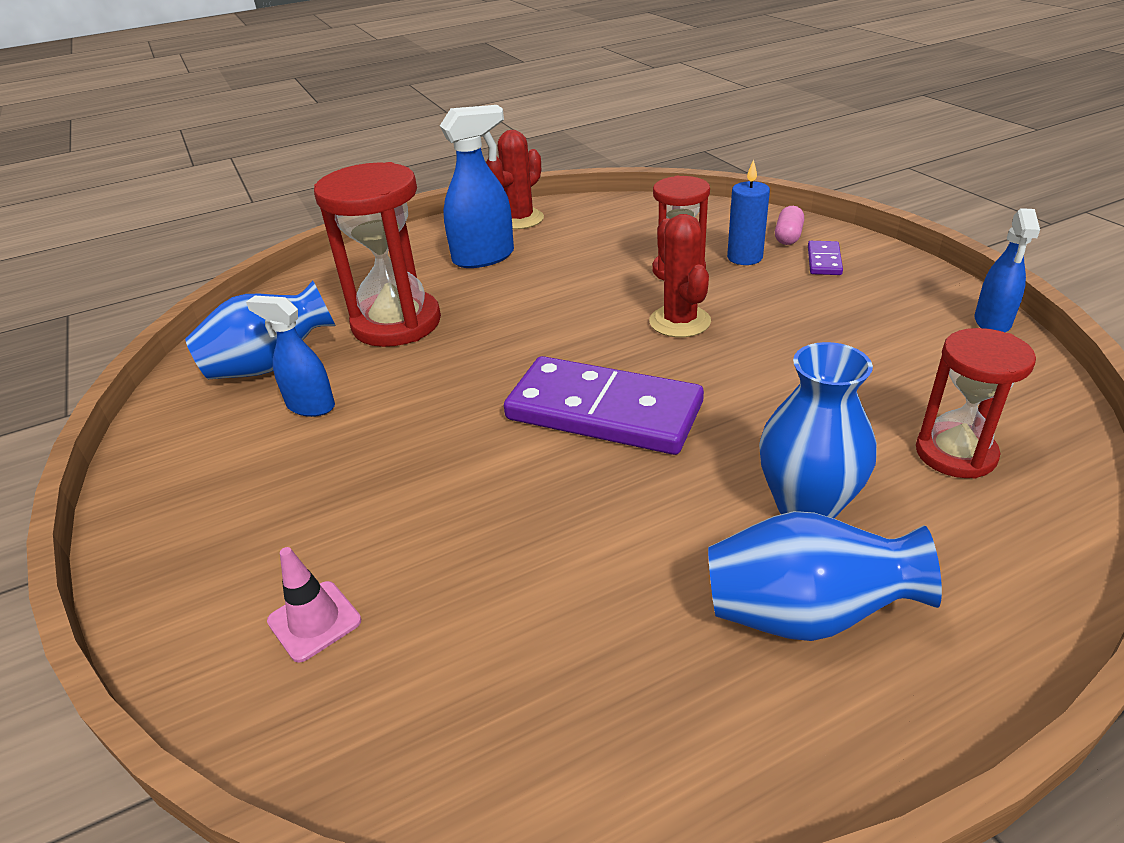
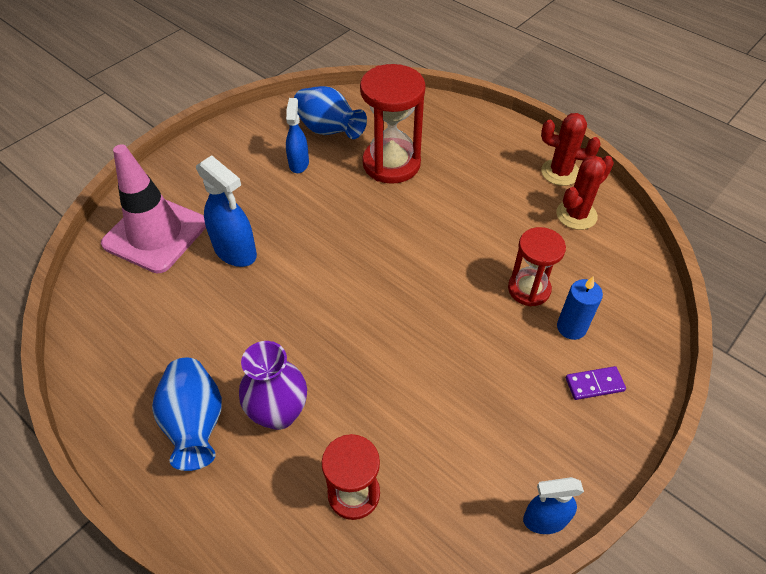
camera: 65 degrees right, 15 degrees up
(314, 621) = (155, 234): pink traffic cone -> pink traffic cone, size x2.39
(484, 257) = (492, 173): blue spray bottle -> blue spray bottle (235, 252)
(603, 412) = (336, 293): purple domino -> none
(679, 322) = (454, 307): red cactus -> red cactus (576, 215)
(788, 236) = (626, 351): pink capsule -> none
(806, 506) = (279, 413): blue vase -> purple vase

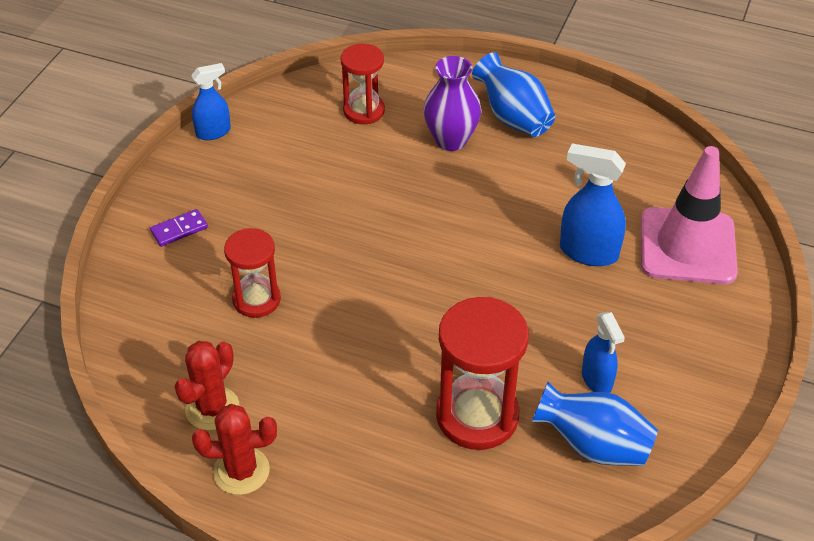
camera: 160 degrees right, 5 degrees down
(571, 327) = (206, 273): blue candle -> none

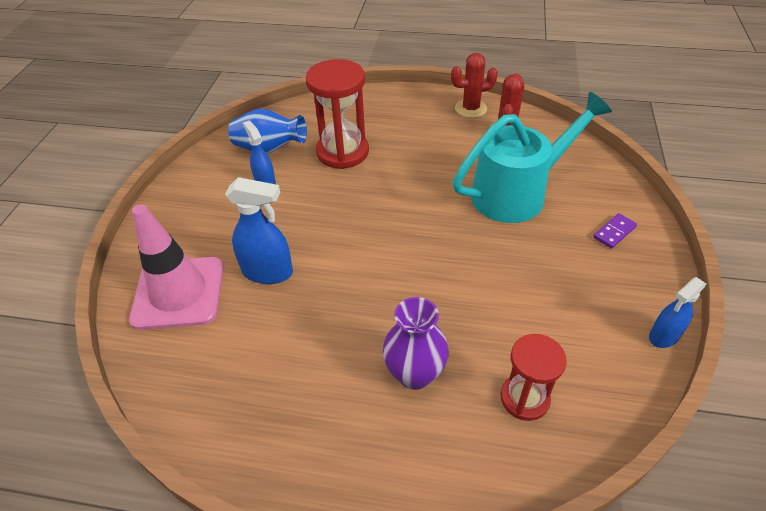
camera: 170 degrees right, 0 degrees up
(256, 299) = (518, 192): red hourglass -> turquoise watering can
(513, 118) = (351, 422): blue vase -> none

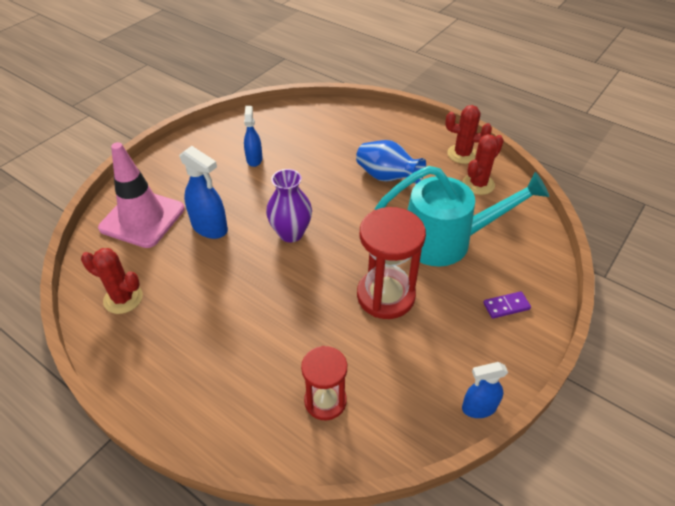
camera: 25 degrees right, 0 degrees up
(221, 392) = (123, 298): none -> red cactus
(269, 149) = (275, 134): blue vase -> blue vase (387, 177)
(342, 152) = (328, 155): red hourglass -> red hourglass (385, 296)
(414, 374) = (258, 345): purple vase -> purple vase (291, 233)

